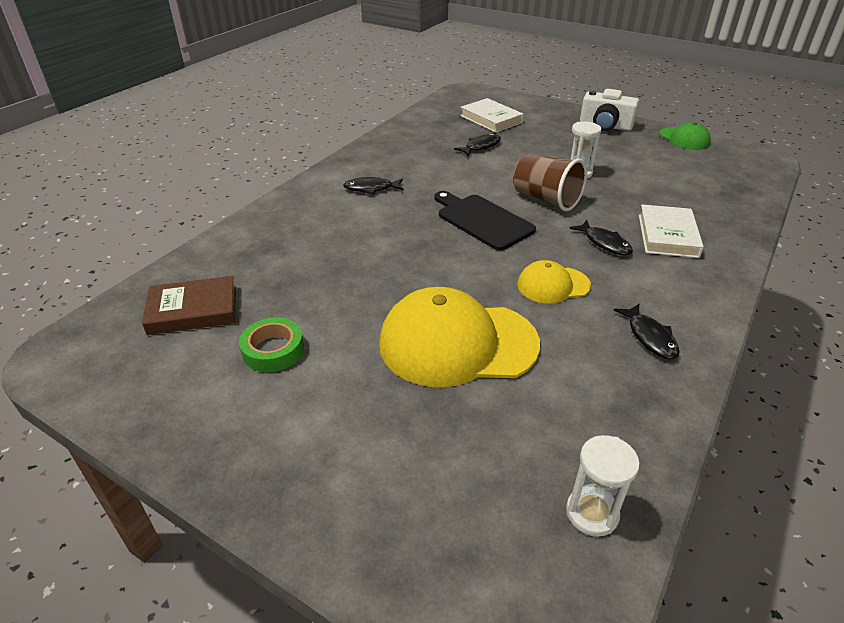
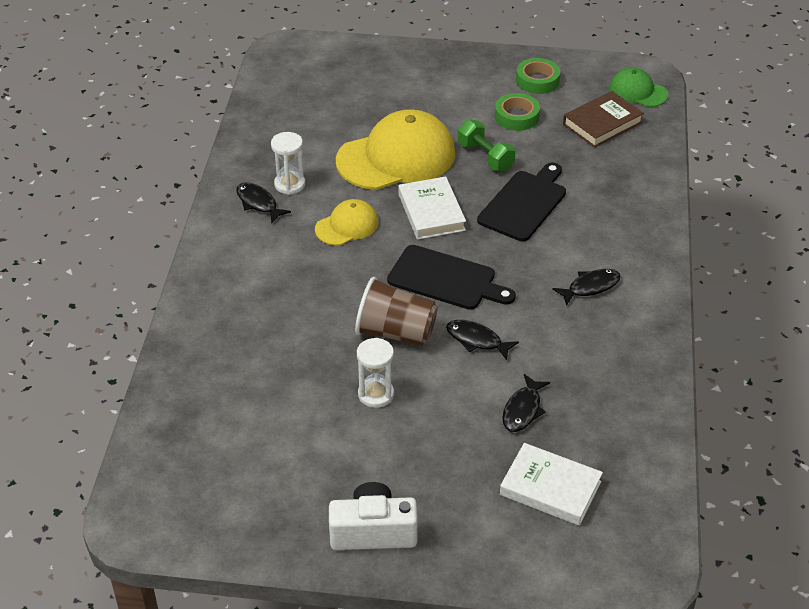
camera: 155 degrees right, 5 degrees up
(190, 395) = (537, 80): none -> green tape
(356, 312) = (485, 156): none -> green dumbbell
(362, 256) = (524, 203): none -> black cutting board
(592, 513) = (276, 96): white hourglass -> white hourglass (289, 184)
(604, 243) = (315, 288): black fish -> black fish (477, 340)
(667, 235) = (255, 318): white book -> white book (431, 212)
(684, 139) = (248, 534): green cap -> green cap (638, 91)

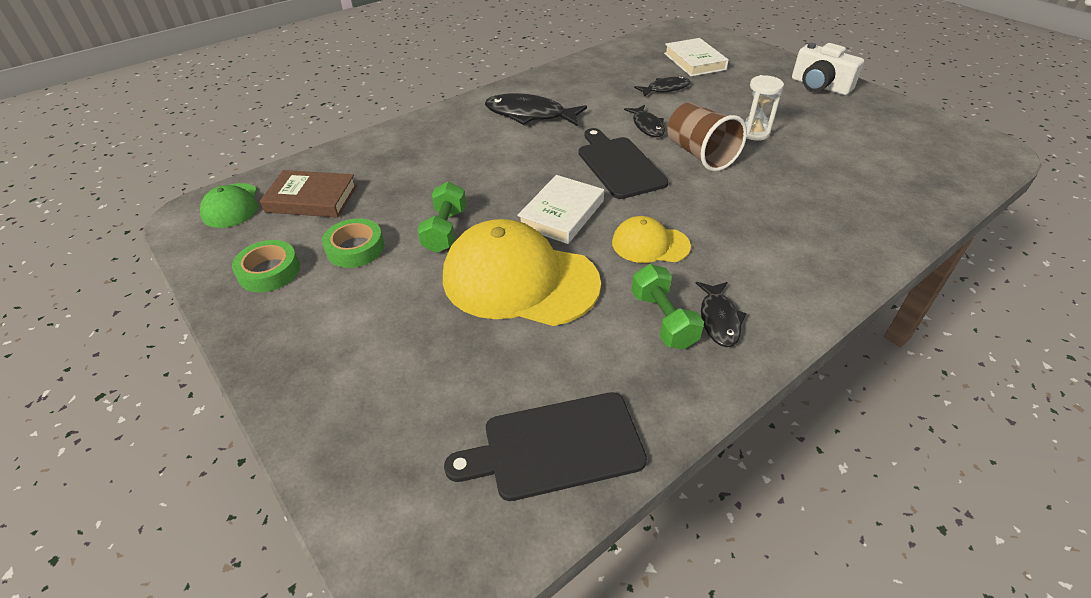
camera: 135 degrees left, 0 degrees up
(289, 184) = (663, 320): white hourglass -> green dumbbell
(524, 203) = (481, 179): black cutting board -> black cutting board (555, 446)
(590, 287) = (529, 115): black fish -> black fish, size x1.67

